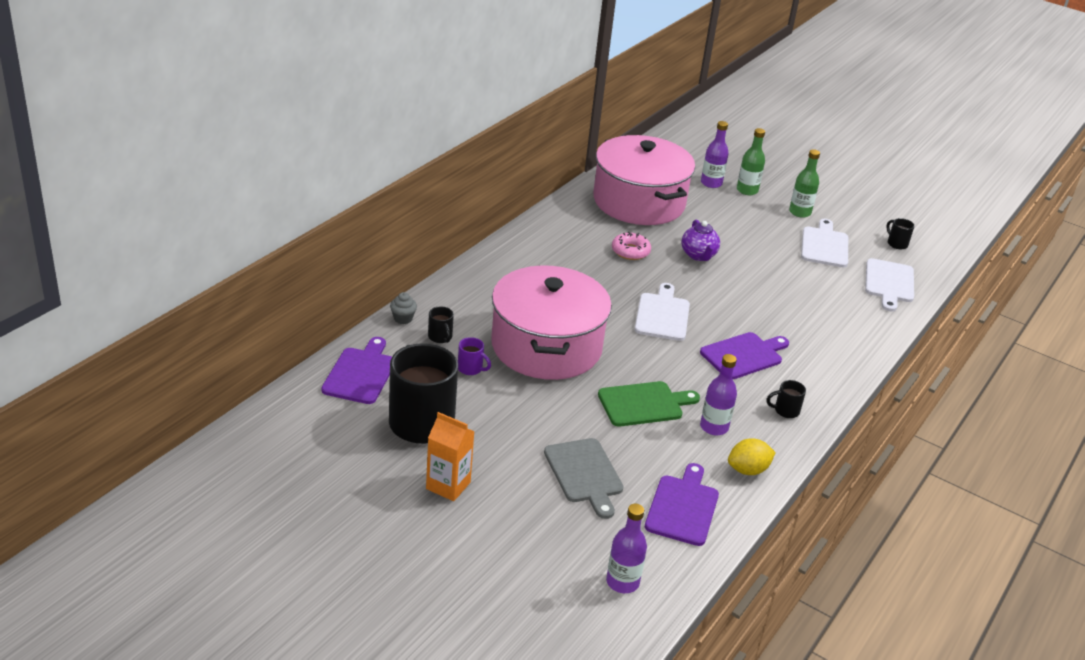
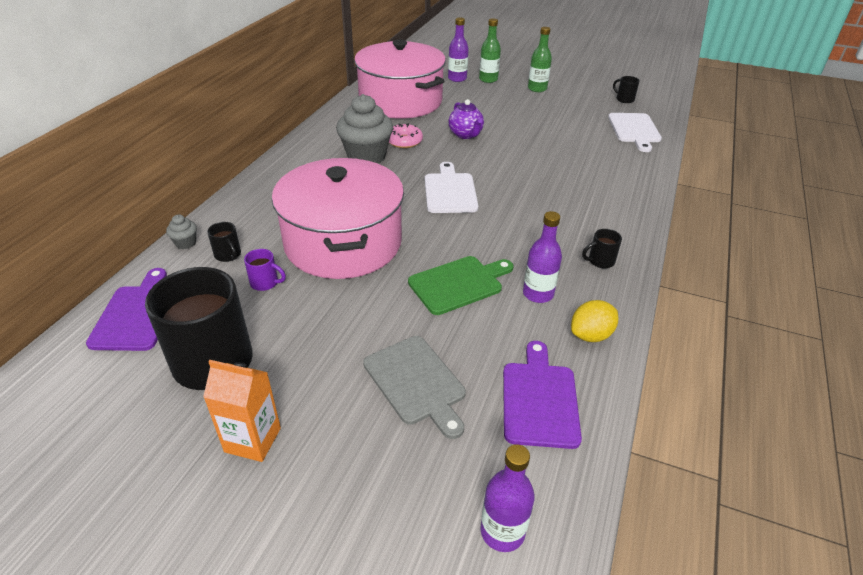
camera: 10 degrees left, 5 degrees up
(587, 262) = (366, 156): none -> grey cupcake
(744, 355) = (539, 214): purple cutting board -> none
(824, 245) = (568, 110): white cutting board -> none

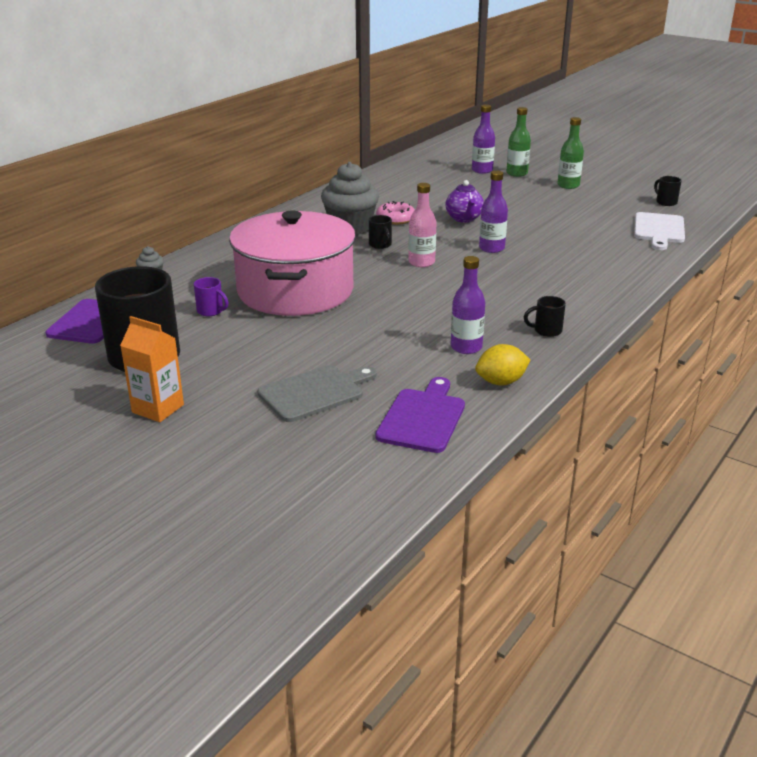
camera: 15 degrees right, 10 degrees down
(228, 255) = (186, 288): black mug -> black mug (380, 245)
(400, 101) = (409, 185): pink pot -> none
(416, 382) = (315, 392): grey cutting board -> grey cutting board turned 105 degrees counterclockwise
(450, 191) = (421, 262): white cutting board -> pink bottle
(459, 284) = (391, 331): green cutting board -> none
(502, 531) = (340, 491): purple bottle -> purple bottle (491, 248)

